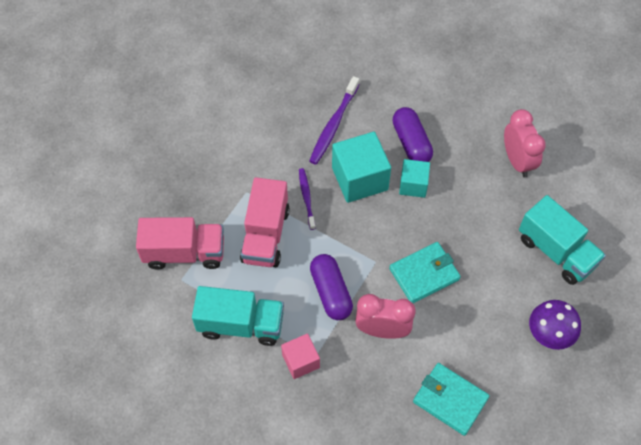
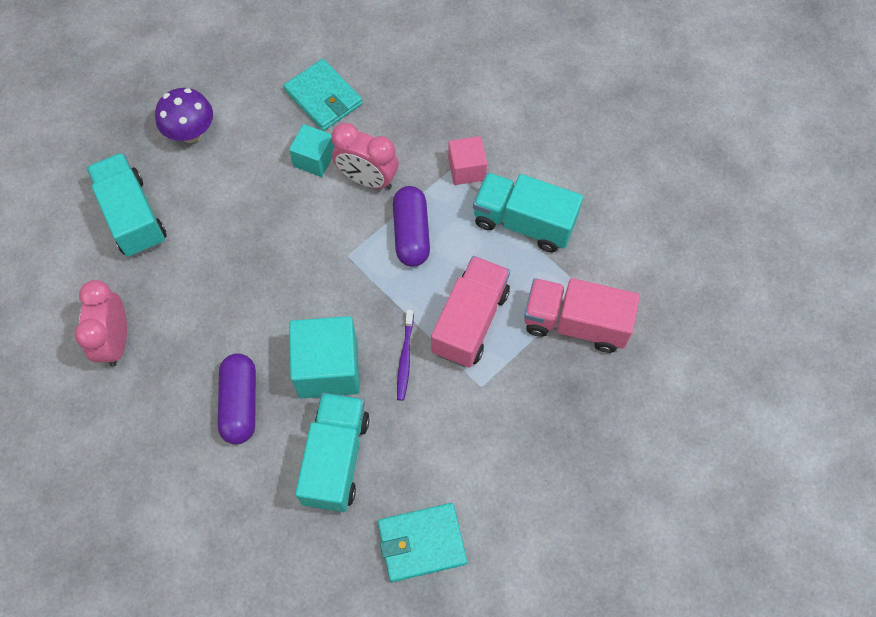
camera: 165 degrees left, 5 degrees up
(333, 125) = (335, 459): purple toothbrush -> turquoise truck
(413, 185) = (263, 342): turquoise cube -> turquoise cube (314, 159)
(424, 274) = (296, 228): turquoise wallet -> turquoise wallet (422, 543)

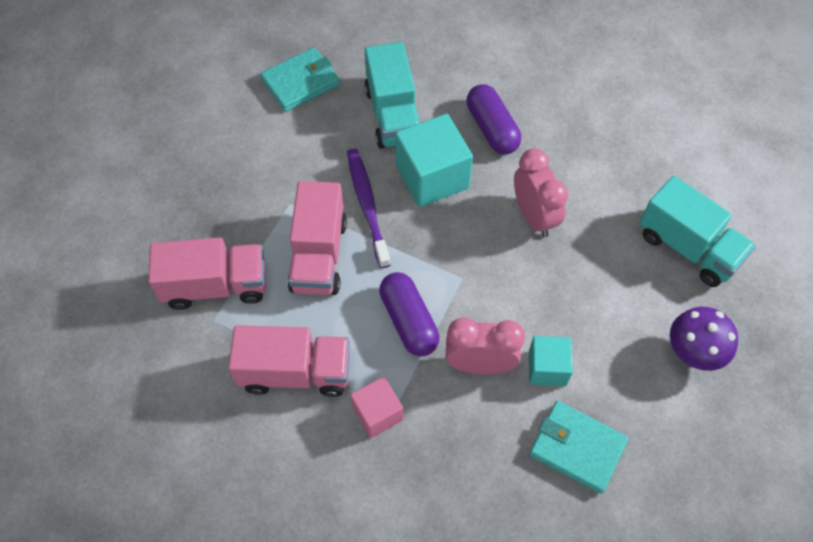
camera: 160 degrees right, 5 degrees down
(116, 341) = (625, 141): pink clock -> pink clock (534, 216)
(405, 359) = (367, 205): purple toothbrush -> purple toothbrush, size x1.58
(523, 222) = (295, 372): turquoise truck -> pink truck

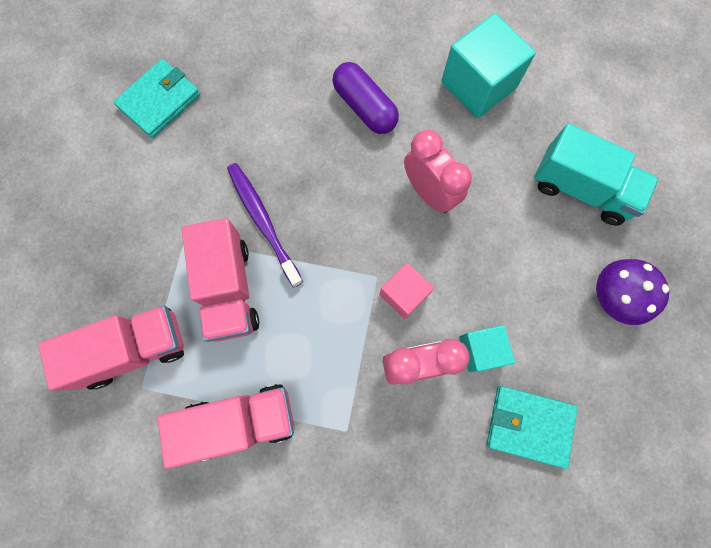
camera: 15 degrees left, 15 degrees up
(377, 413) = (331, 443): pink cube -> pink cube (404, 294)
(393, 115) = (263, 115): turquoise truck -> none
(408, 321) = (336, 336): purple capsule -> none
(432, 177) = (319, 174): turquoise cube -> turquoise cube (478, 85)

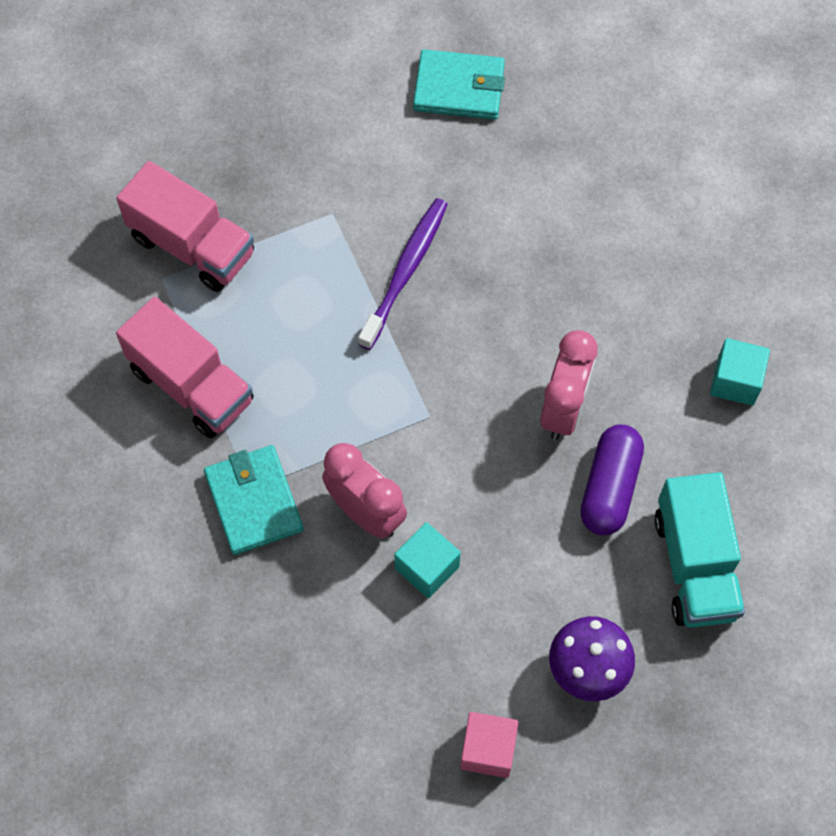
camera: 55 degrees right, 10 degrees down
(229, 289) = (313, 288): pink truck -> none
(365, 107) = (612, 283): purple capsule -> purple capsule (610, 487)
(404, 294) = (430, 454): pink cube -> pink cube (488, 750)
(478, 85) = (735, 381): turquoise cube -> turquoise cube, size x0.59
(529, 425) = (382, 662): turquoise wallet -> turquoise wallet (254, 502)

